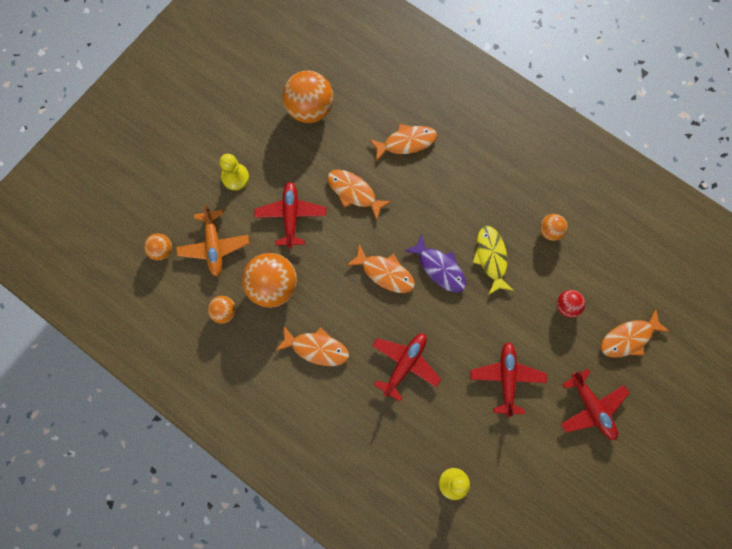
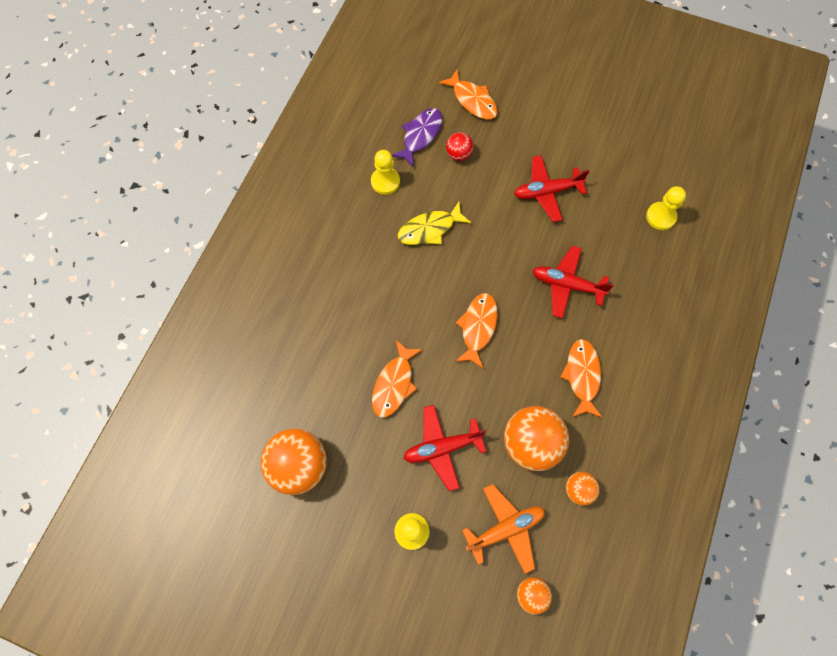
camera: 105 degrees left, 5 degrees down
(406, 142) = (318, 342): orange fish -> none
(439, 268) = (455, 275): purple fish -> purple fish (420, 135)
(550, 231) = (385, 182): orange ball -> yellow pawn
(591, 407) = (547, 119): red plane -> none

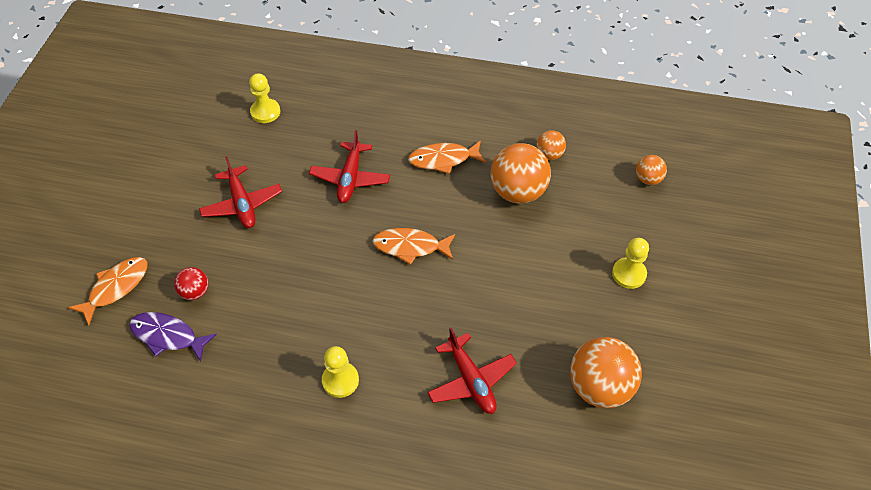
camera: 100 degrees left, 15 degrees down
(385, 182) = (236, 364): yellow pawn -> yellow pawn (340, 380)
(394, 384) = (488, 312): orange fish -> none
(430, 229) = (298, 307): yellow fish -> none
(442, 448) = (542, 260): red plane -> red plane (471, 380)
(505, 529) = (601, 202): orange plane -> none

